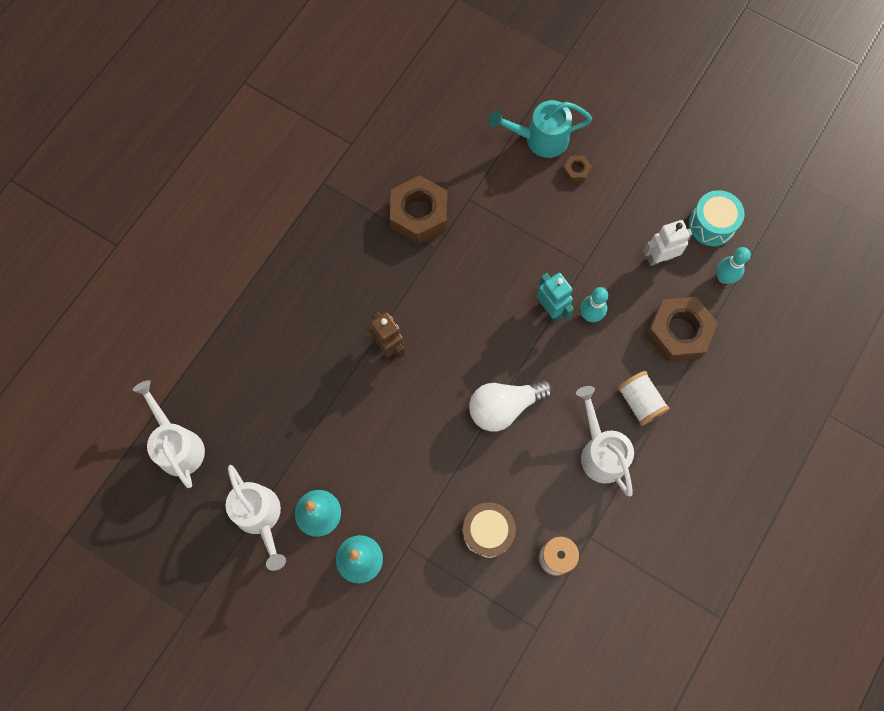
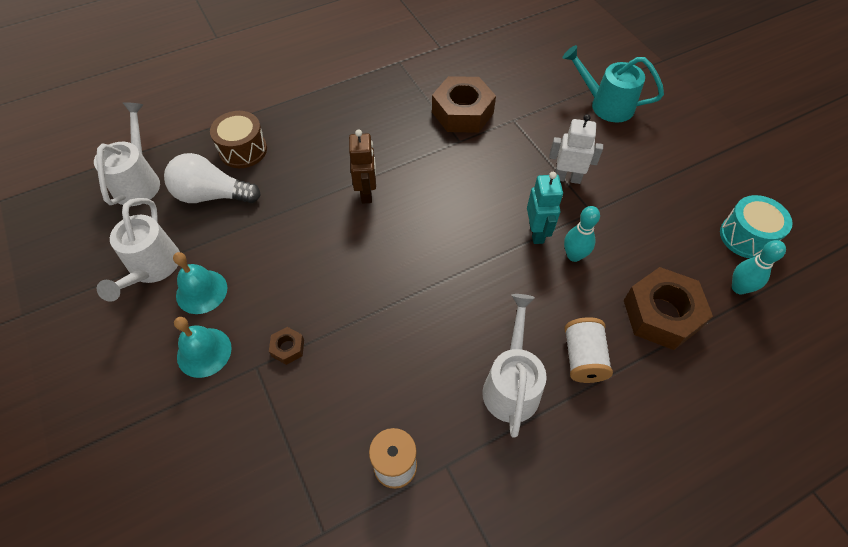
camera: 30 degrees right, 15 degrees down
(487, 532) = (342, 397): brown drum -> brown drum (243, 150)
(504, 407) = (437, 292): white light bulb -> white light bulb (212, 195)
(576, 171) = (626, 140): brown nut -> brown nut (288, 348)
(659, 257) = (675, 240): white robot -> white robot (567, 178)

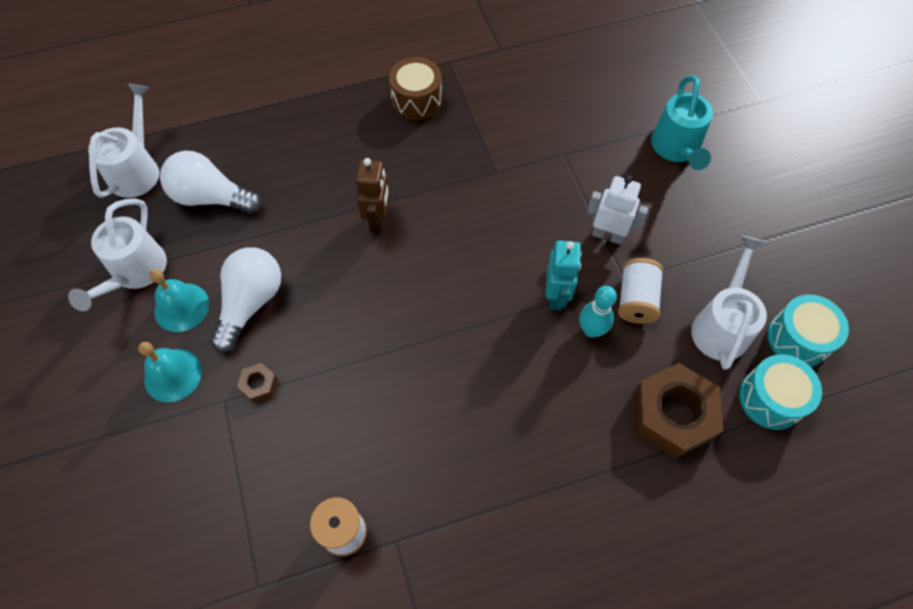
camera: 10 degrees right, 5 degrees up
(243, 150) = (254, 148): brown drum -> brown drum (416, 100)
(266, 278) = (251, 303): none -> white light bulb
(462, 112) = (506, 136): brown nut -> none
(511, 384) = (486, 465): white watering can -> white watering can (721, 325)
(583, 358) = (571, 450): white spool -> white spool (636, 300)
(605, 105) = (676, 149): turquoise watering can -> turquoise watering can turned 120 degrees counterclockwise
(739, 288) = (770, 399): turquoise bowling pin -> turquoise drum

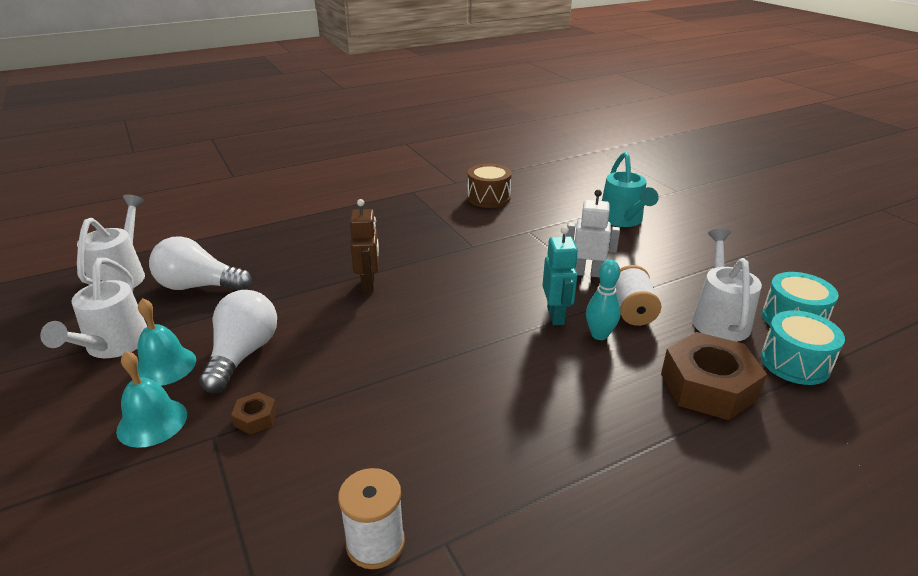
camera: 10 degrees left, 30 degrees down
(416, 100) = (390, 213): brown drum -> brown drum (488, 198)

